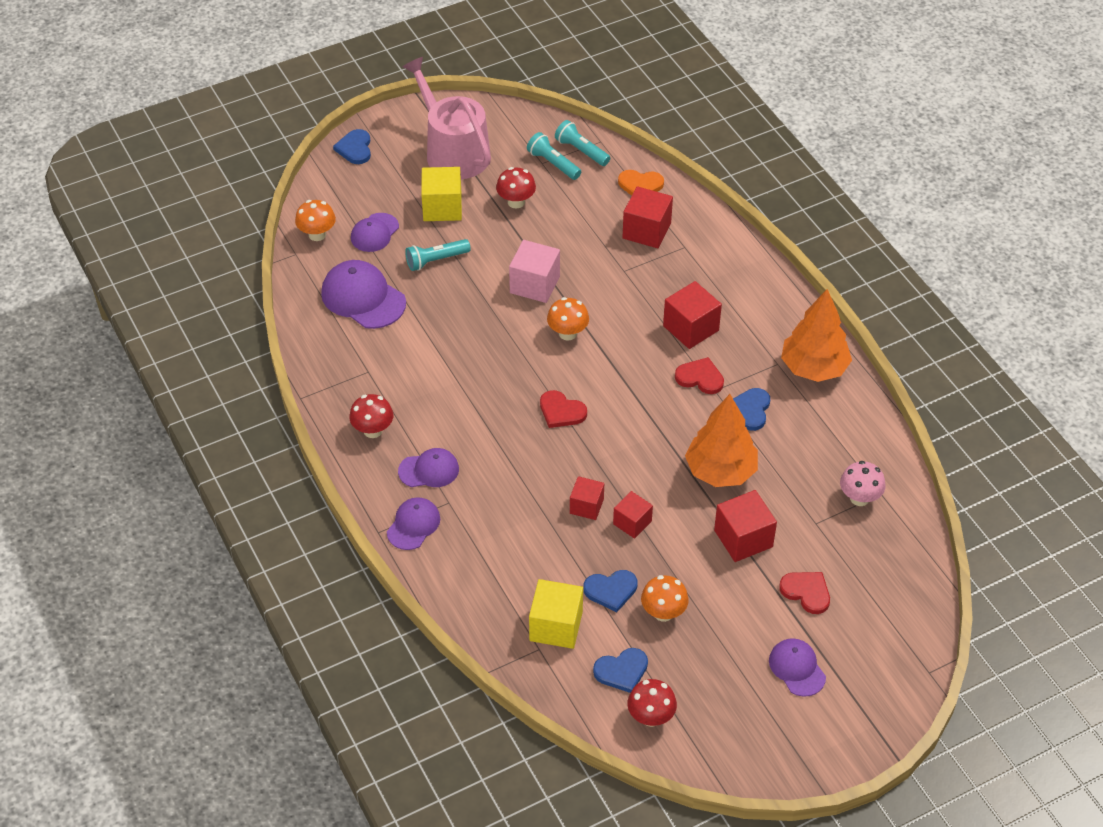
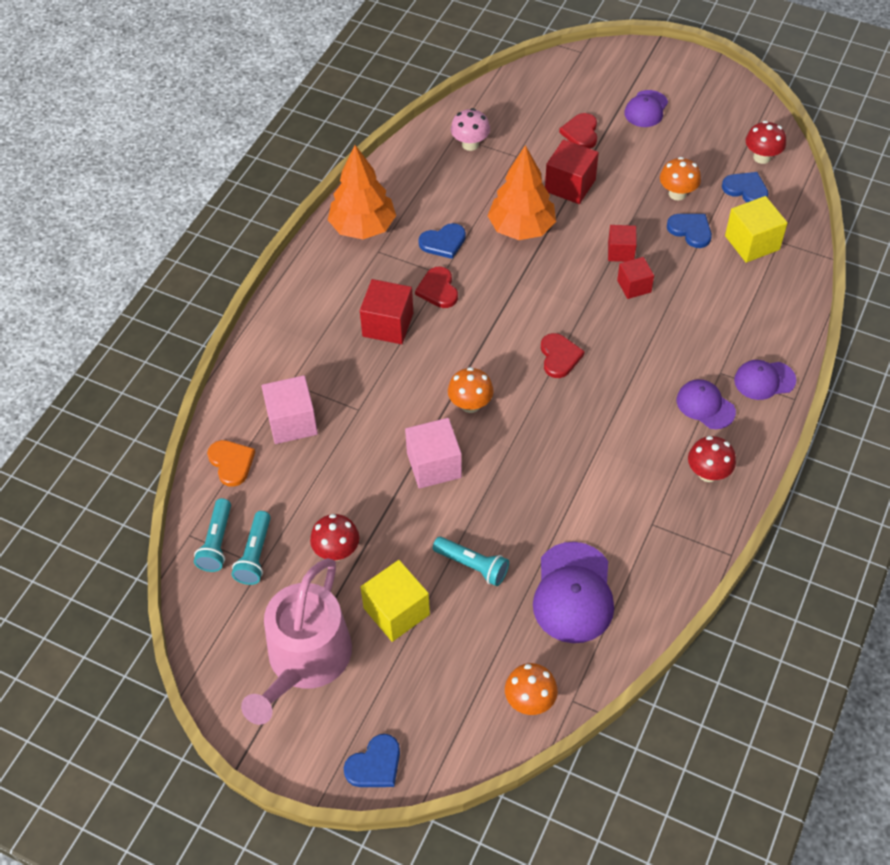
camera: 125 degrees left, 5 degrees up
(374, 233) = (482, 648): purple cap -> none
(646, 231) = (292, 422): red cube -> pink cube

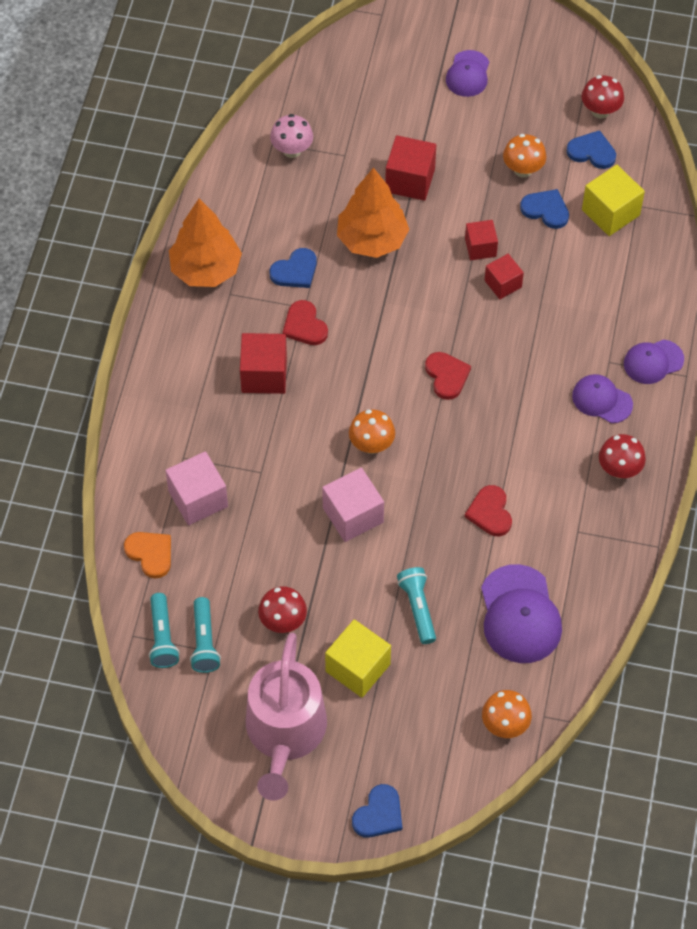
camera: 15 degrees left, 5 degrees up
(472, 565) = (418, 608): turquoise flashlight -> turquoise flashlight turned 120 degrees counterclockwise
(581, 133) = (406, 115): red heart -> red heart (490, 512)

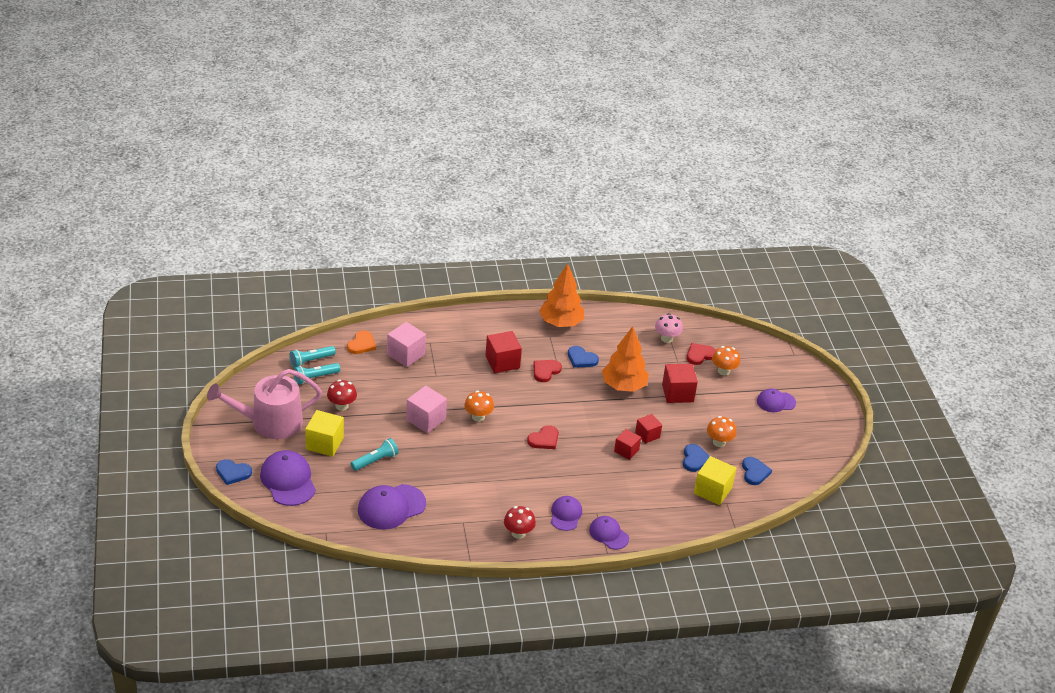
camera: 65 degrees right, 20 degrees down
(421, 740) = (288, 480): none -> purple cap
(490, 512) = (457, 479): red heart -> red heart (699, 355)
(505, 725) = (312, 516): orange mushroom -> orange mushroom (723, 371)
(600, 111) = (790, 470): red mushroom -> none

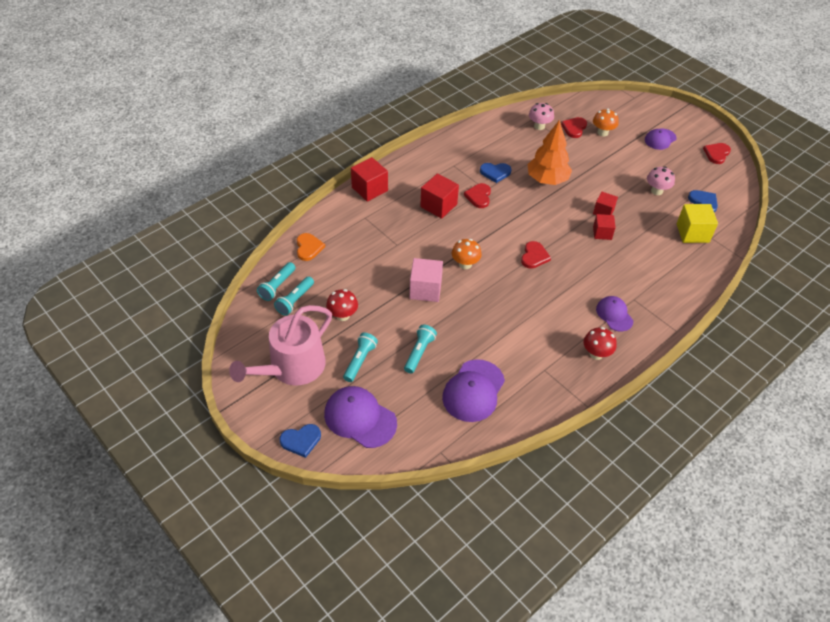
camera: 30 degrees left, 10 degrees up
(324, 443) = (360, 361): yellow cube -> turquoise flashlight
(406, 354) = (355, 238): pink cube -> none
(561, 323) = (451, 150): orange tree -> none
(608, 534) = (661, 313): purple cap -> none
(677, 393) = (590, 166): red cube -> red cube (369, 189)
(695, 459) = (655, 214): blue heart -> none
(719, 442) = (656, 191): orange mushroom -> pink mushroom
(819, 440) = (716, 154): none -> red heart

